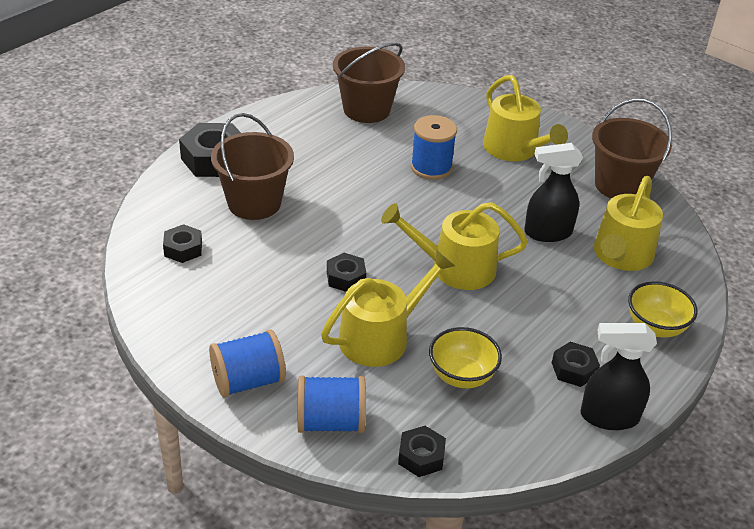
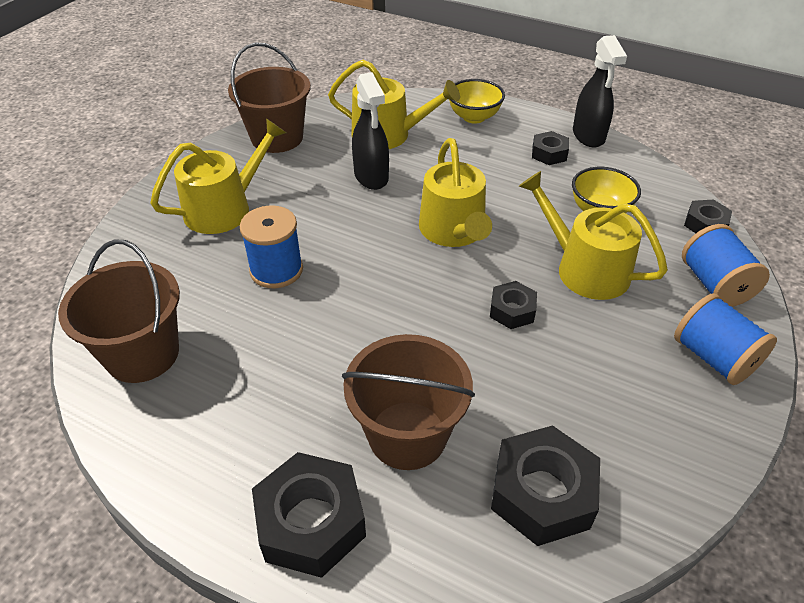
camera: 100 degrees left, 5 degrees up
(183, 249) = (542, 493): black nut -> black nut, size x1.78

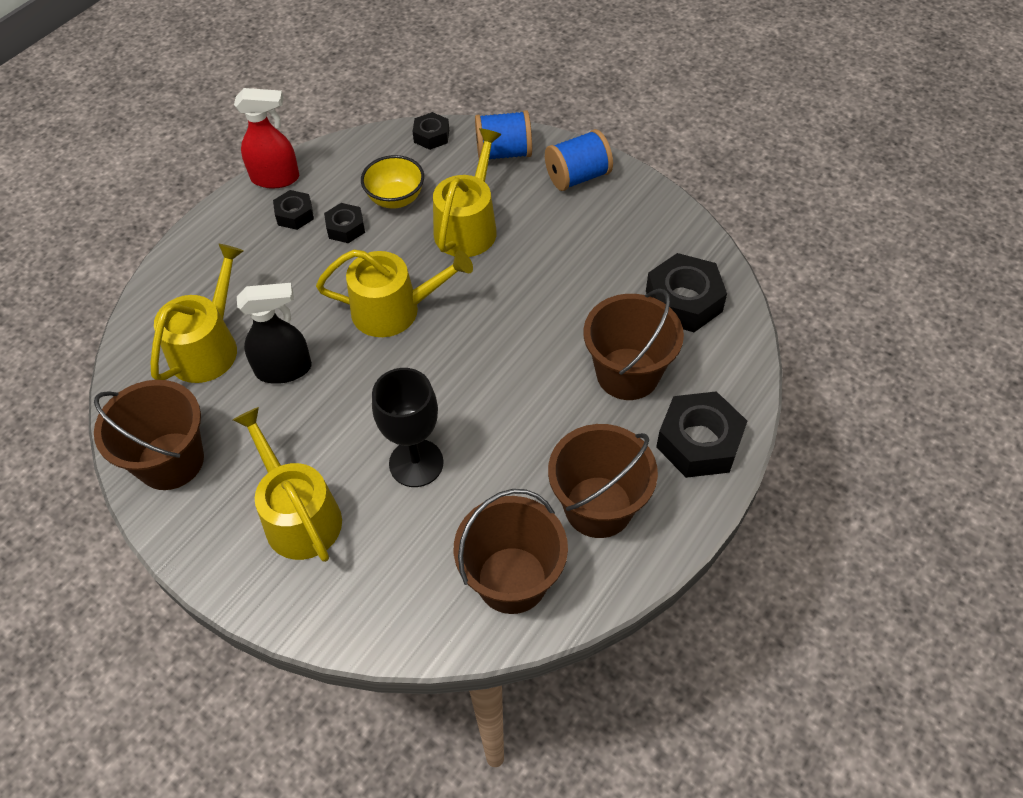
camera: 80 degrees left, 10 degrees up
(221, 419) = (598, 507): none -> brown bucket
(276, 270) = (416, 463): blue spool -> black goblet
(474, 117) = (203, 263): yellow bowl -> none
(512, 310) = (508, 285): black nut -> black nut (345, 228)
(585, 269) = (468, 226): yellow watering can -> yellow watering can turned 150 degrees clockwise
(588, 136) = (276, 178): black spray bottle -> red spray bottle

